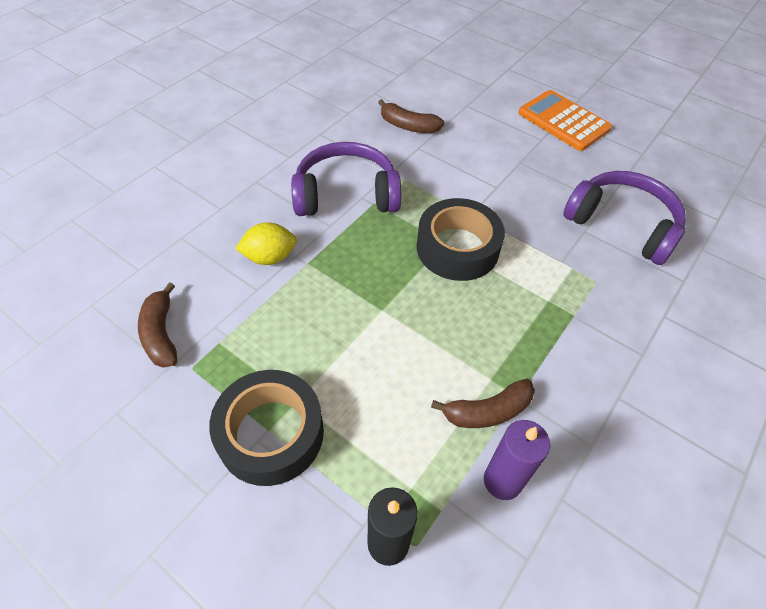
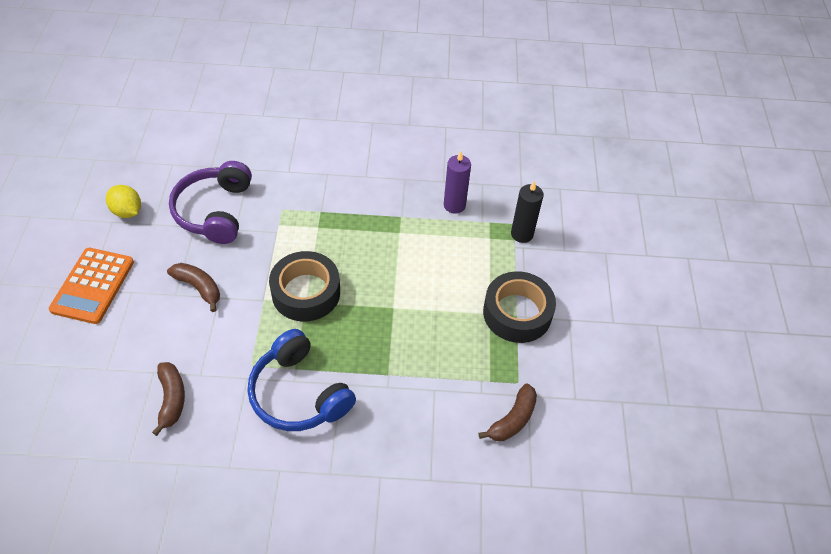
camera: 125 degrees left, 0 degrees up
(270, 257) = (402, 402): yellow lemon -> yellow lemon (127, 211)
(346, 194) = (298, 393): purple headphones -> blue headphones
(487, 411) = (421, 226): brown banana -> brown banana (199, 288)

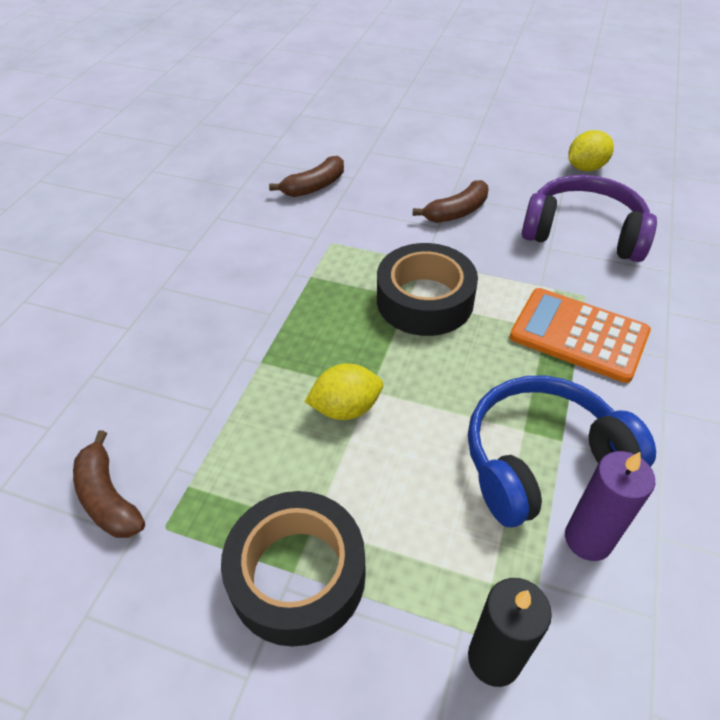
camera: 110 degrees right, 5 degrees down
(93, 286) = (477, 145): orange calculator -> orange calculator (578, 335)
(171, 399) = (314, 186): brown banana -> brown banana turned 45 degrees counterclockwise
(298, 393) = (274, 275): blue headphones -> blue headphones (541, 459)
(410, 316) = (346, 408): none -> yellow lemon

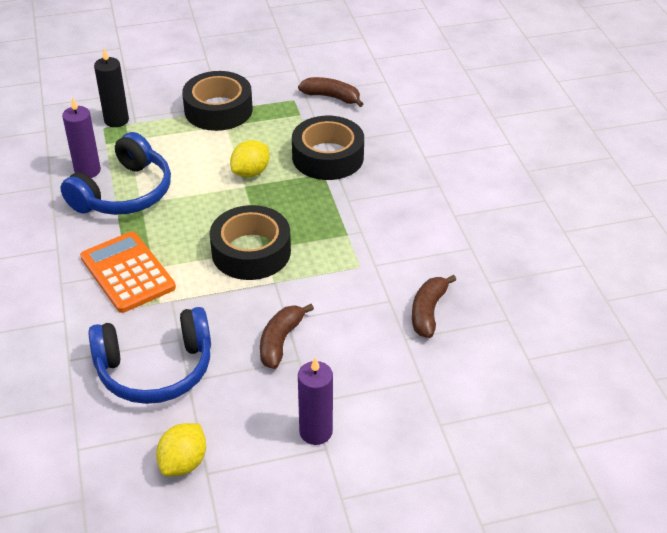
camera: 145 degrees right, 5 degrees down
(231, 383) = (328, 157): none -> black tape
(474, 151) = (316, 432): none -> purple candle
(578, 335) = (127, 272): orange calculator -> orange calculator turned 120 degrees counterclockwise
(583, 232) = (155, 369): purple headphones -> blue headphones

